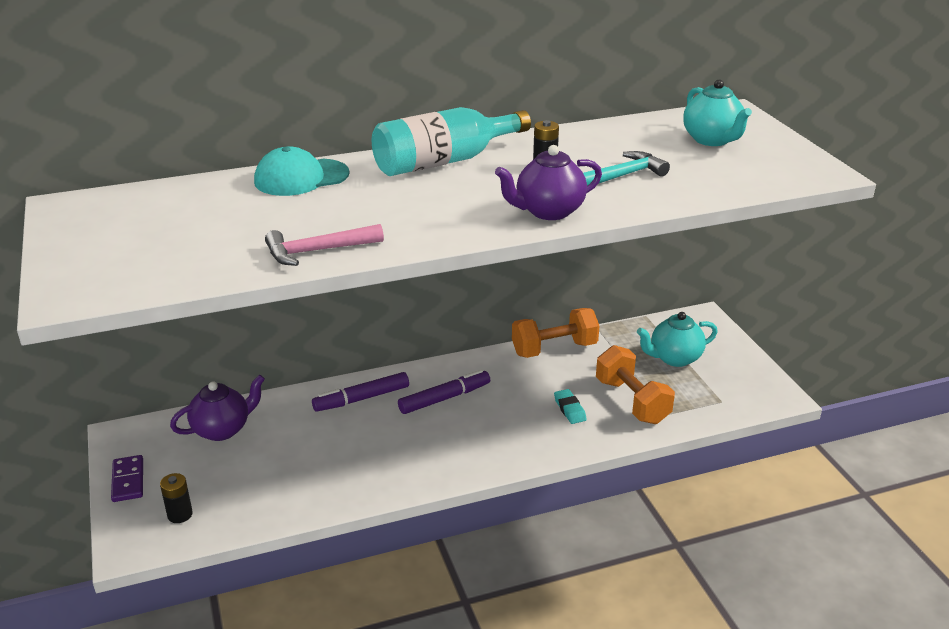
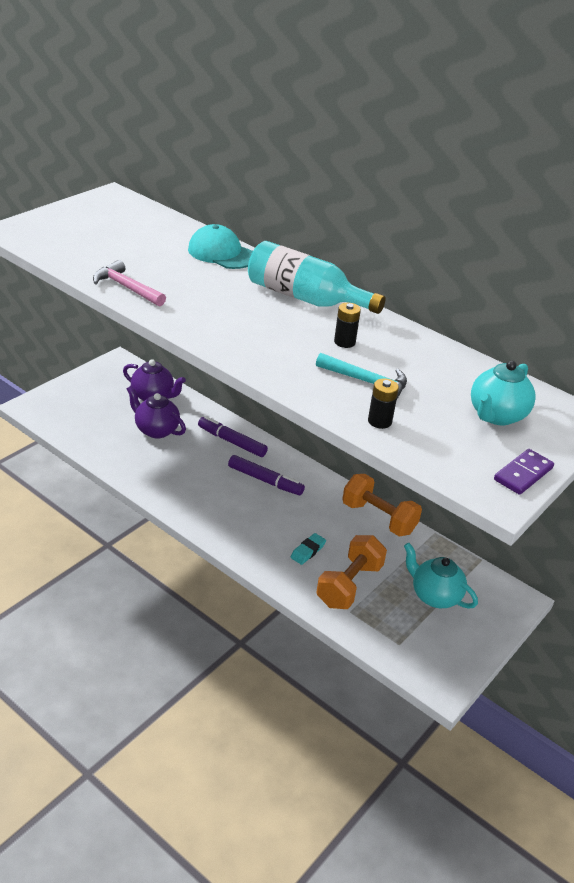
camera: 55 degrees right, 5 degrees up
(128, 480) = (82, 382): purple domino -> purple domino (523, 474)
(180, 514) = (67, 413): black battery -> black battery (379, 421)
(548, 211) = (267, 361): purple teapot -> purple teapot (156, 430)

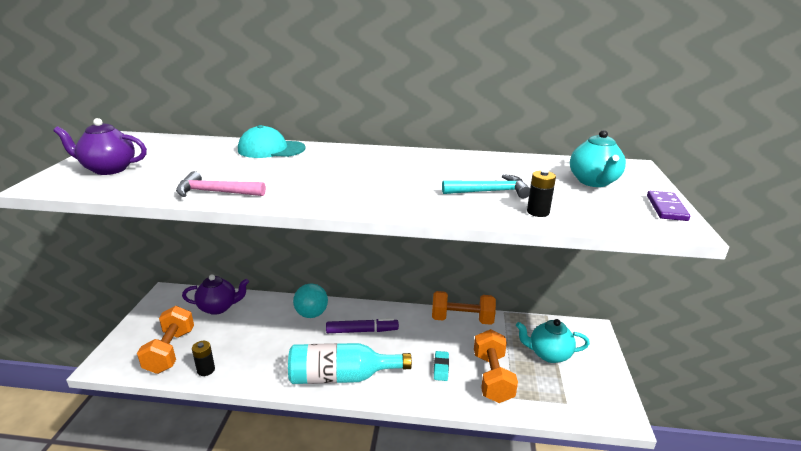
camera: 30 degrees left, 10 degrees down
(86, 419) = (170, 351): none -> orange dumbbell
(156, 430) = (242, 332): purple teapot -> purple teapot (108, 169)
(232, 442) = (311, 314): purple marker -> turquoise ball
(305, 298) = (371, 157): turquoise bottle -> turquoise bottle (341, 377)
(344, 342) = (438, 173): black battery -> black battery (206, 370)

